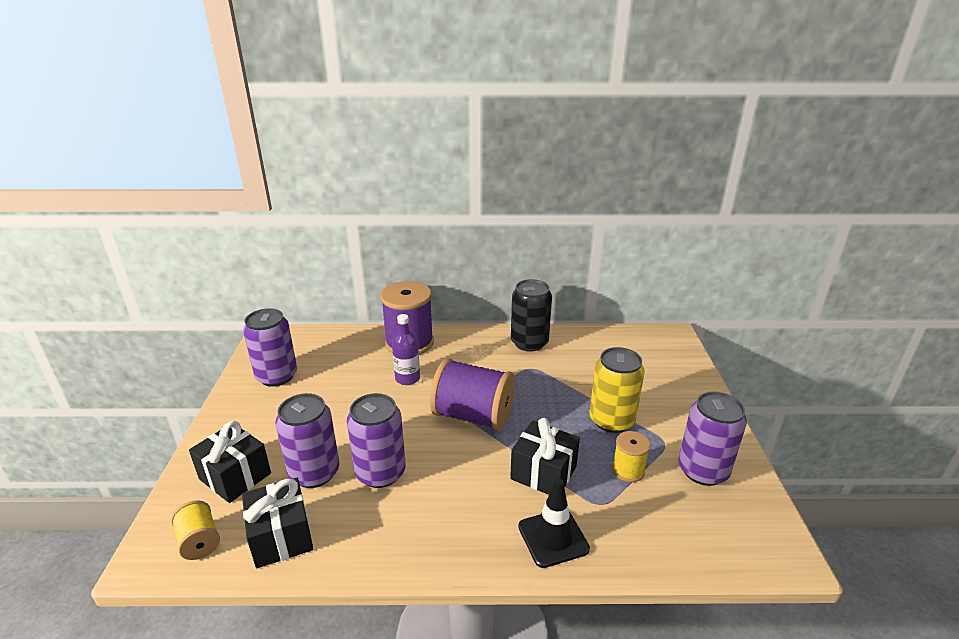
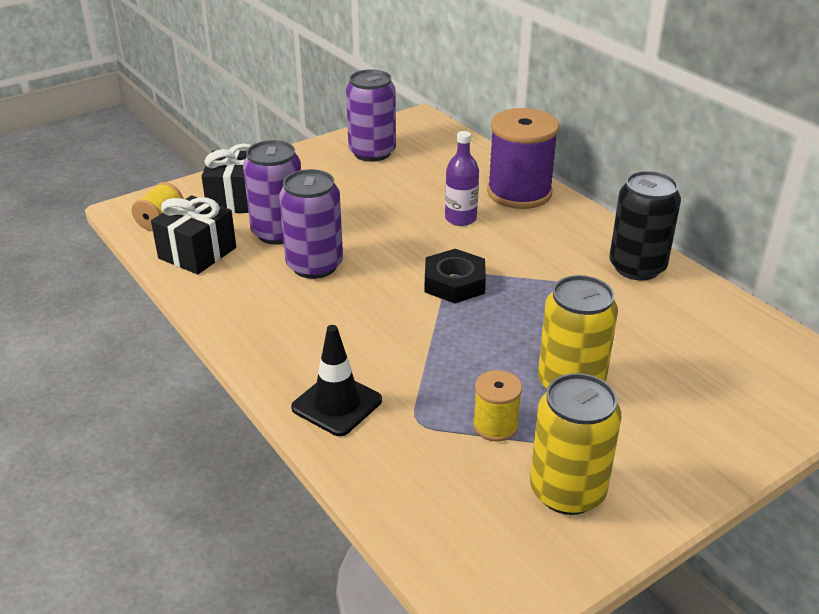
camera: 55 degrees right, 5 degrees up
(473, 416) = (454, 283): purple spool -> black nut
(543, 473) = (422, 364): black gift -> none
(702, 470) = (567, 491): purple can -> yellow can

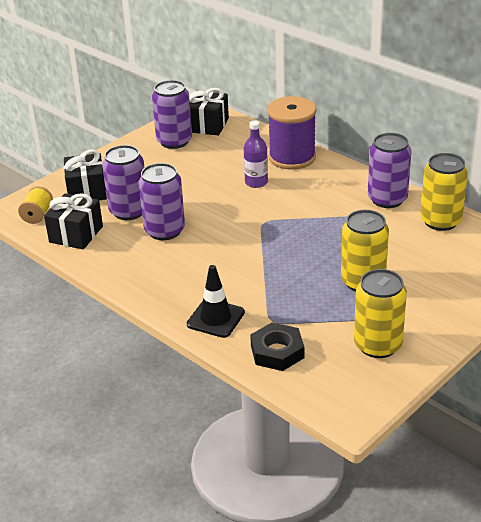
camera: 10 degrees left, 0 degrees up
(422, 138) = (208, 125): none -> black gift
(454, 283) = (266, 228): black nut -> black nut (277, 352)
(495, 425) = (322, 315): yellow spool -> none
(637, 267) = (387, 199): black can -> purple can
(709, 310) = (440, 221): none -> yellow can

